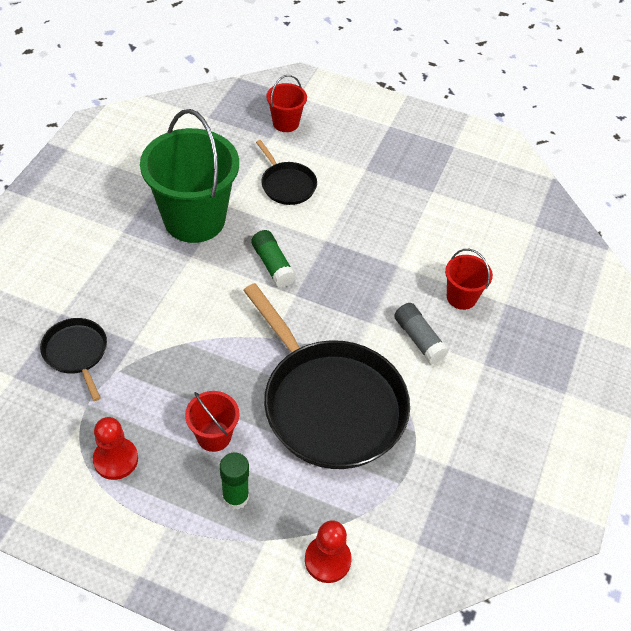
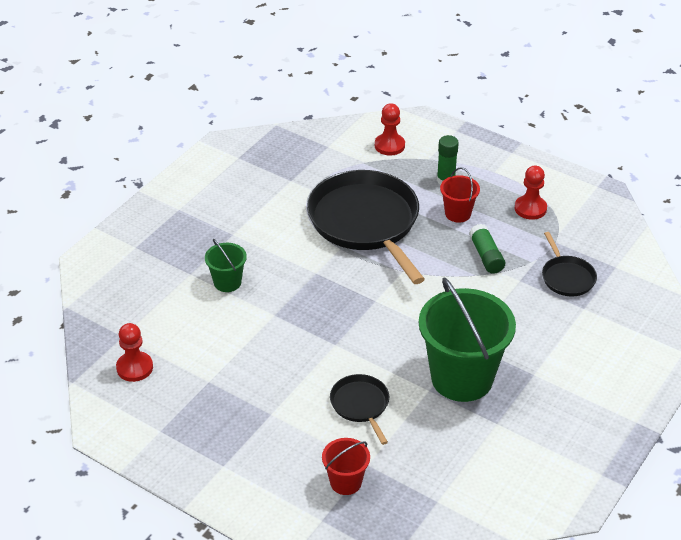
camera: 165 degrees left, 10 degrees down
(272, 265) = (391, 327): green glue stick -> green glue stick (486, 256)
(418, 339) = (279, 256): grey glue stick -> none
(461, 297) = (227, 282): red bucket -> green bucket
(505, 196) = (134, 368): none -> red pawn

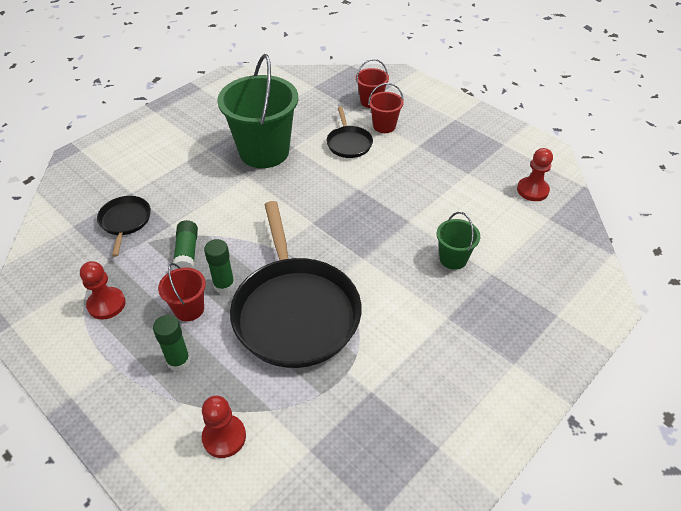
camera: 170 degrees left, 5 degrees up
(320, 439) = (384, 126): none -> red bucket
(437, 234) = (224, 285): none -> green glue stick

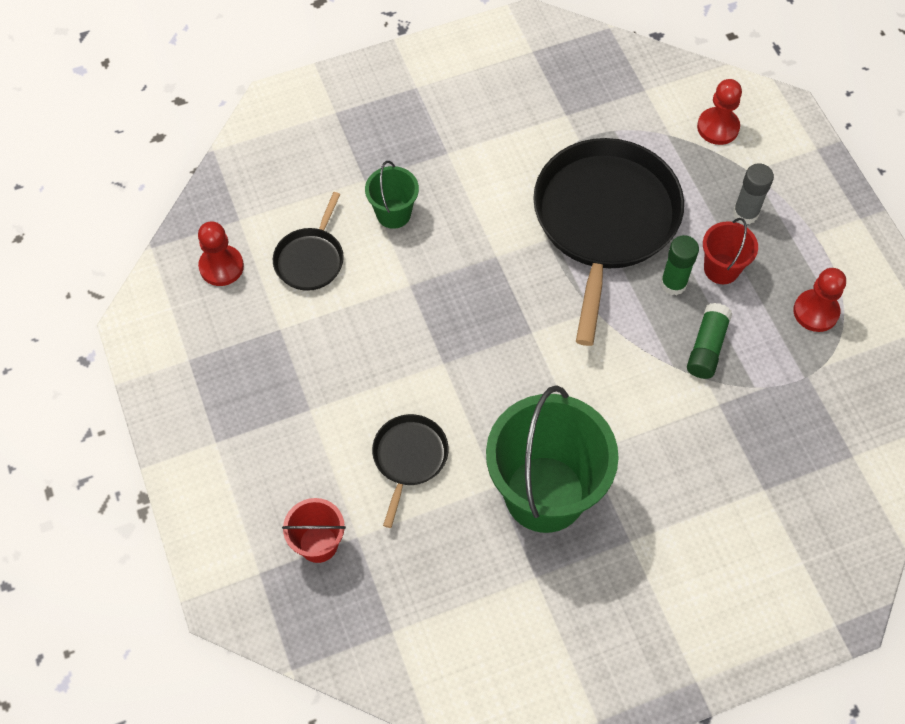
camera: 155 degrees left, 15 degrees up
(125, 221) = (779, 434): black pan -> black pan (311, 259)
(178, 361) = (745, 213): green glue stick -> grey glue stick
(384, 126) = (334, 473): red bucket -> none

